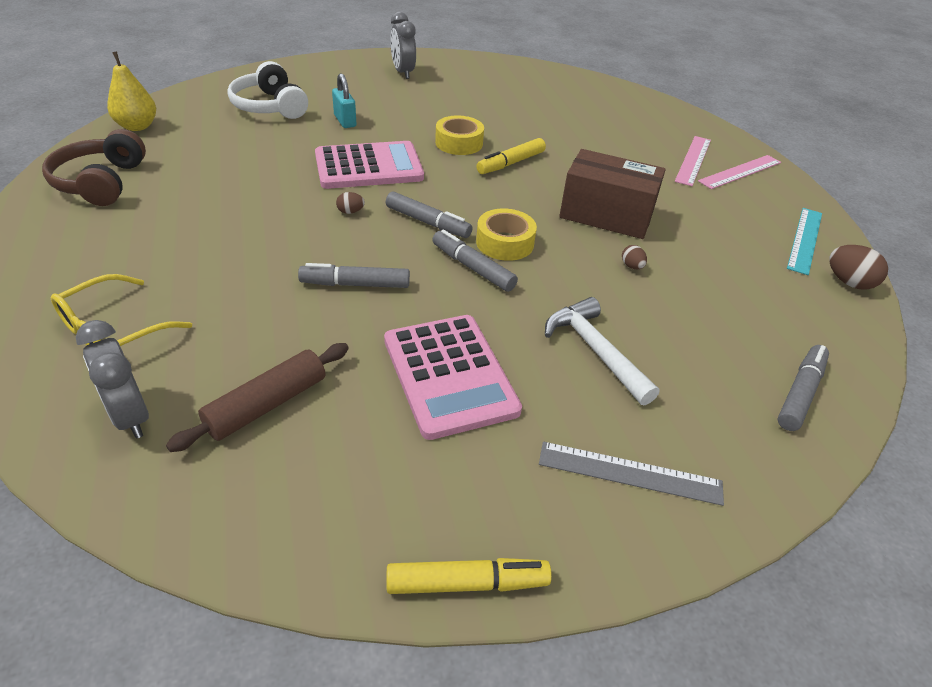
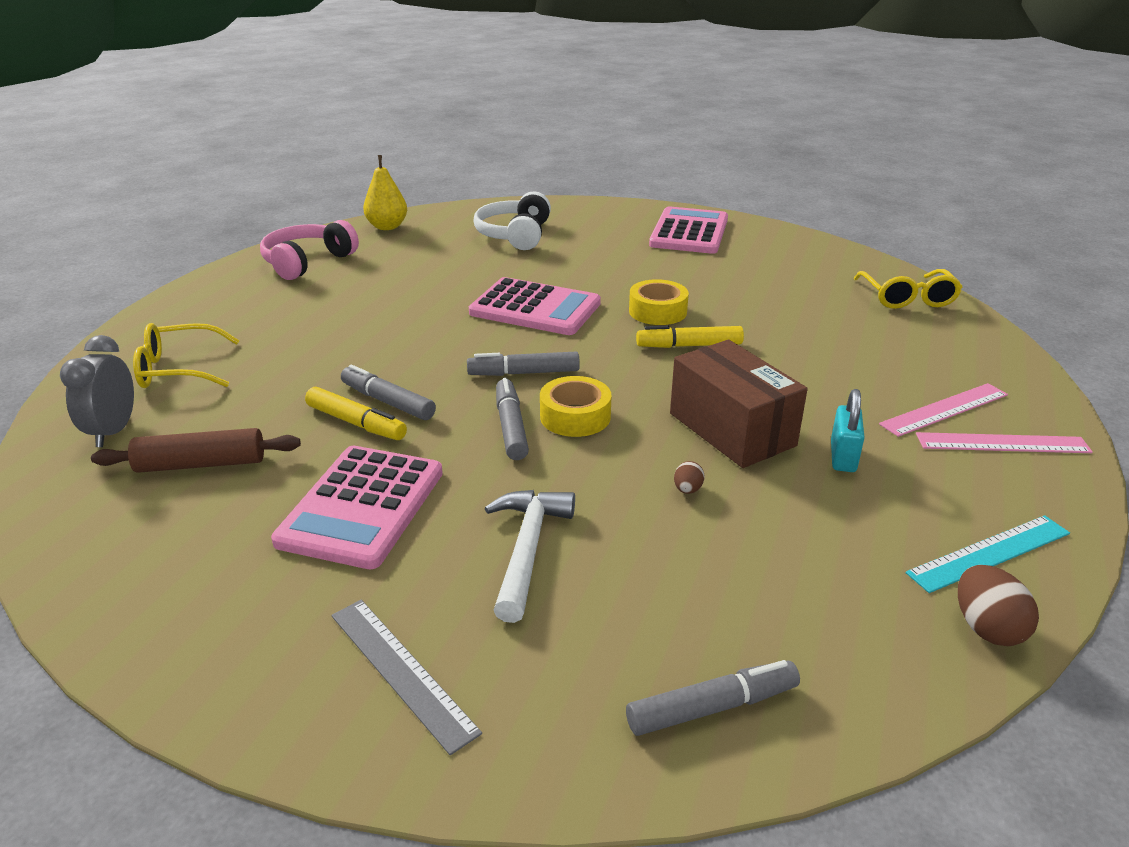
camera: 40 degrees right, 10 degrees down
(101, 182) = (307, 262): brown headphones -> pink headphones
(345, 121) = (567, 263): turquoise padlock -> turquoise padlock (842, 457)
(350, 212) = (465, 341): brown egg -> none
(403, 72) = (689, 232): grey clock -> pink calculator
(428, 222) = (524, 373): grey marker -> grey marker turned 105 degrees clockwise
(467, 583) = (150, 670): yellow marker -> yellow marker (356, 423)
(593, 90) = (907, 298): none -> yellow glasses

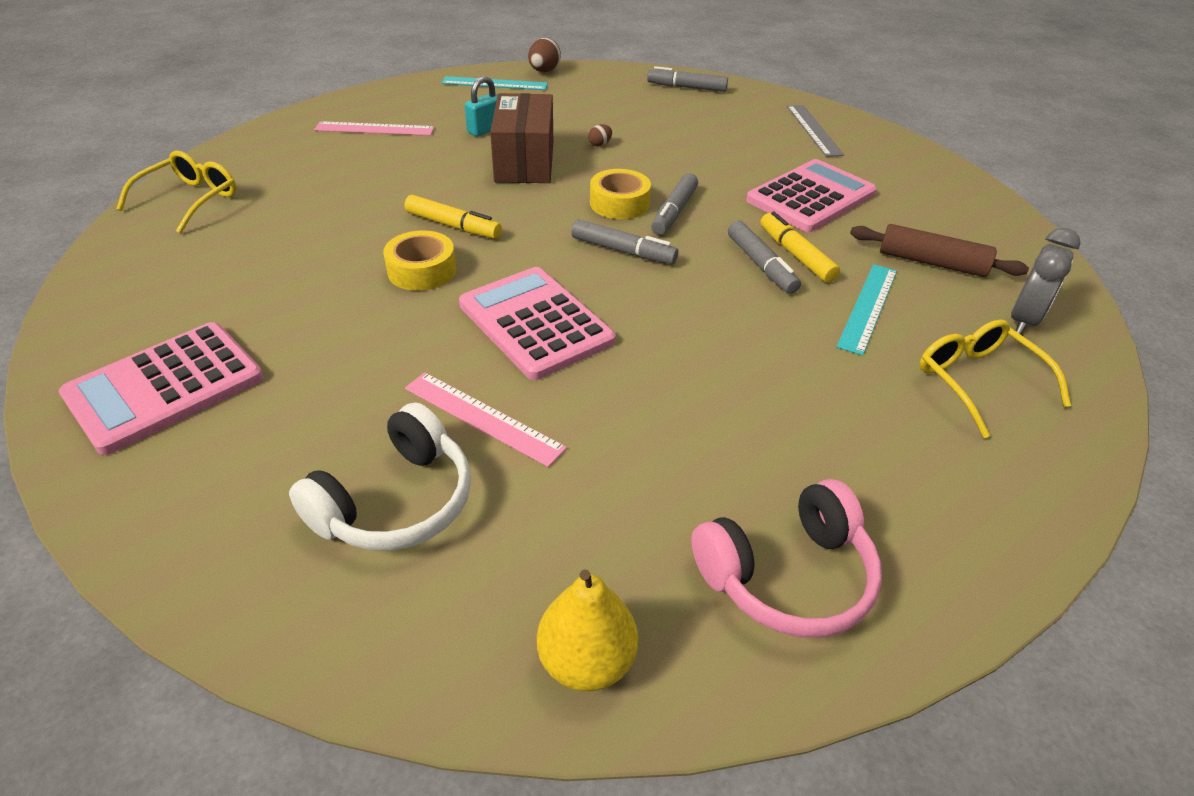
camera: 150 degrees left, 10 degrees up
(178, 369) = (977, 381): yellow glasses -> yellow glasses turned 135 degrees counterclockwise
(273, 396) = (867, 307): none -> turquoise ruler
(527, 550) = (721, 149): white hammer -> none
(1002, 443) = (386, 108): pink ruler -> pink ruler (482, 418)

